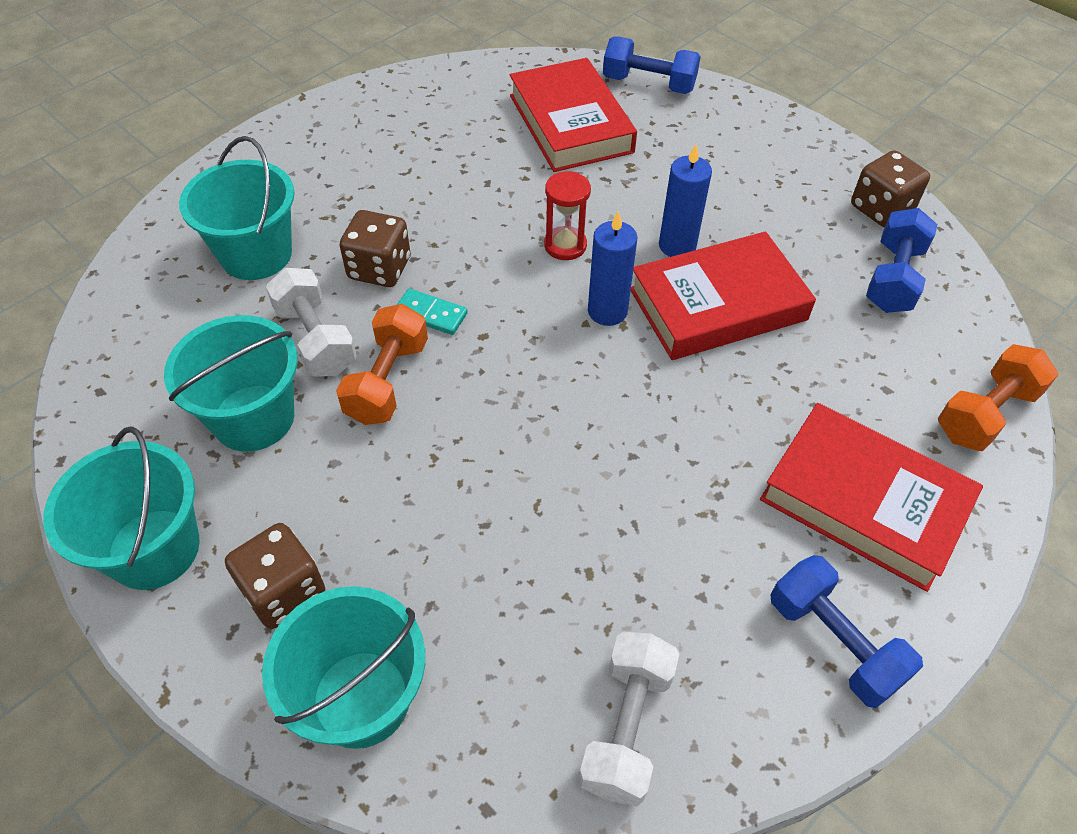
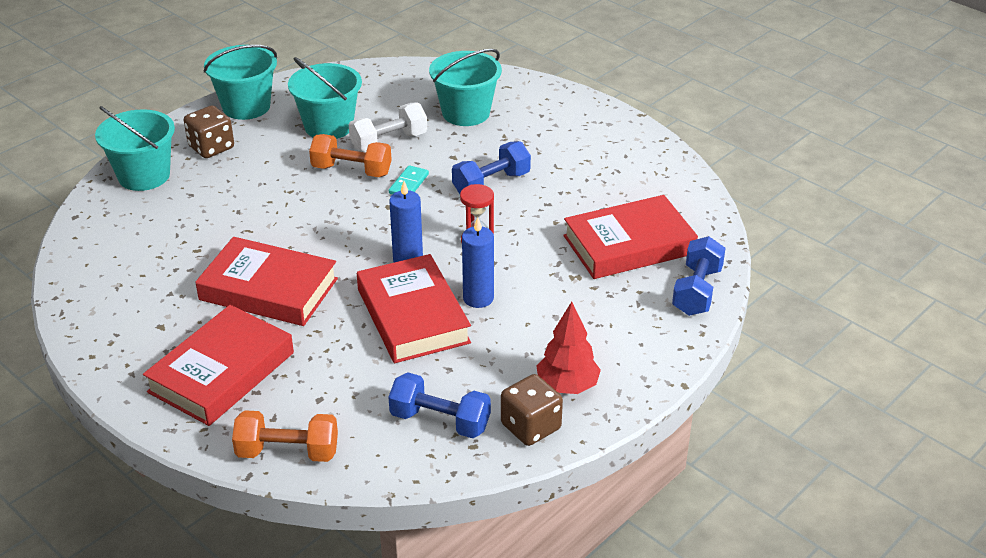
camera: 90 degrees right, 15 degrees down
(379, 268) = (452, 161): brown dice -> none
(626, 727) = (100, 261): white dumbbell -> none
(680, 463) = (268, 289): none -> red book
(814, 181) = (567, 386): none -> red tree
(833, 642) = (125, 345): blue dumbbell -> blue dumbbell (491, 184)
(985, 414) = (288, 452): orange dumbbell -> orange dumbbell turned 45 degrees counterclockwise

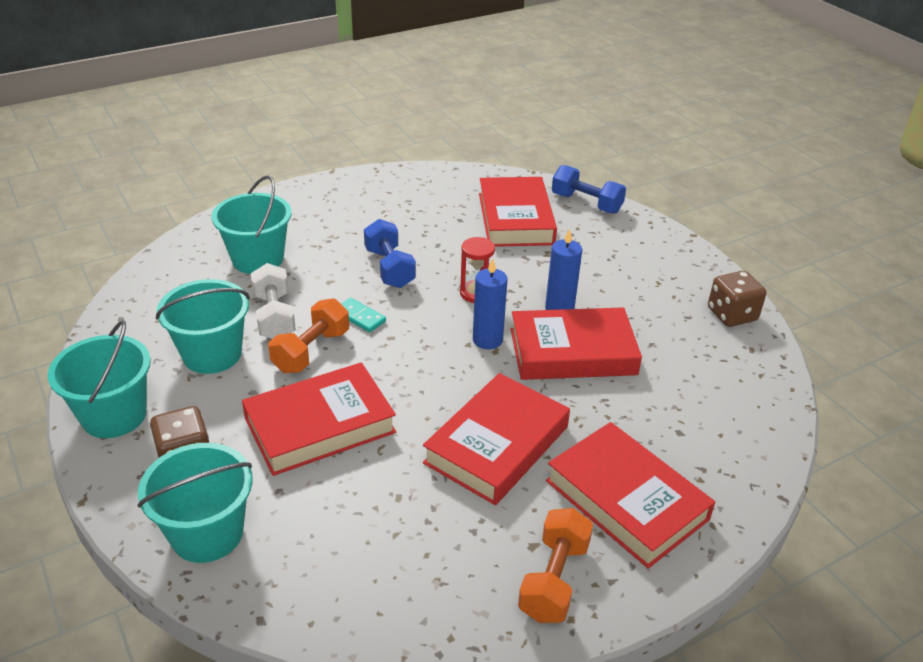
camera: 75 degrees left, 0 degrees up
(264, 196) = (320, 425): none -> red book
(288, 452) = (752, 465): orange dumbbell -> orange dumbbell (554, 580)
(440, 421) = (719, 361): blue dumbbell -> none
(567, 386) = (686, 287): red tree -> none

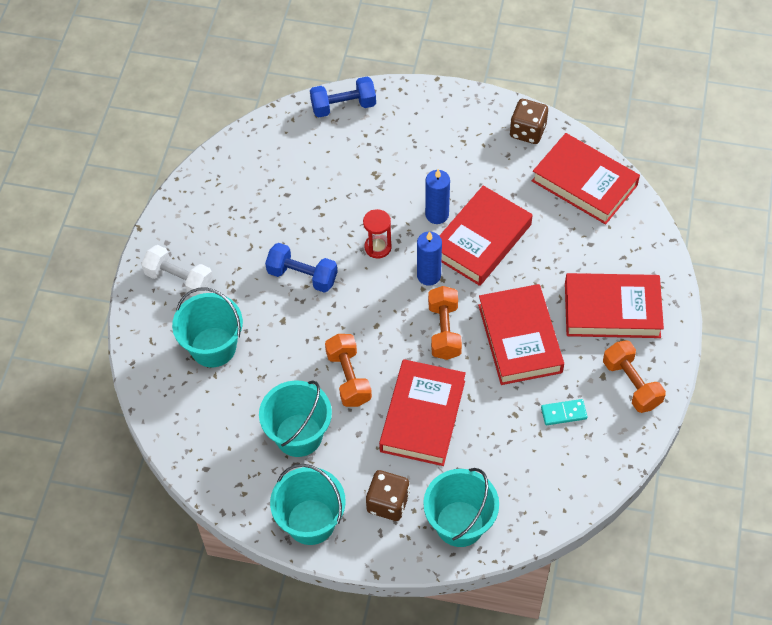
camera: 45 degrees left, 20 degrees up
(274, 317) = (292, 377): white dumbbell -> white dumbbell (179, 280)
(360, 317) = (339, 328): turquoise domino -> turquoise domino (563, 413)
(439, 384) = (444, 331): none -> orange dumbbell
(515, 218) = (319, 161): red book -> red book (584, 183)

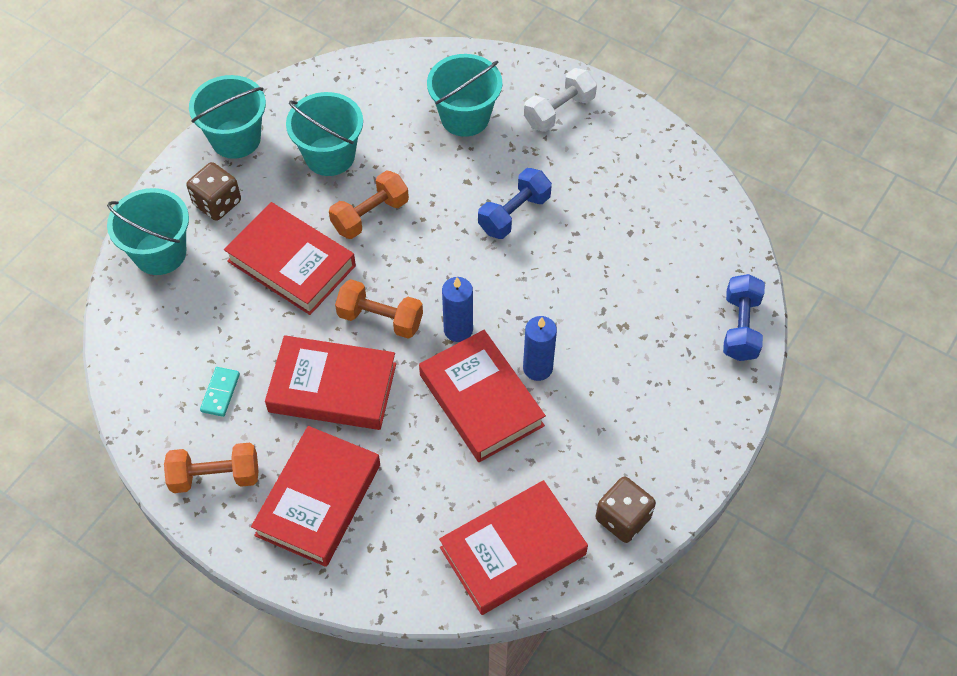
camera: 110 degrees right, 0 degrees up
(348, 378) = (370, 215): orange dumbbell -> orange dumbbell turned 45 degrees counterclockwise
(378, 247) = (519, 294): red hourglass -> none

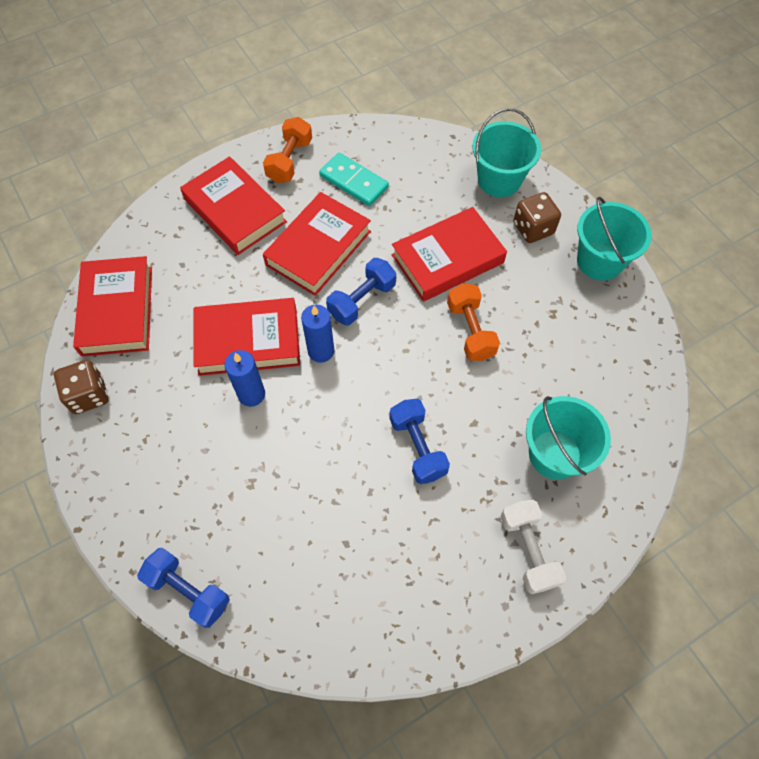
camera: 115 degrees right, 5 degrees up
(220, 393) = (354, 181): turquoise domino -> turquoise domino, size x1.65
(330, 156) = (551, 323): turquoise bucket -> none
(380, 319) = (362, 300): orange dumbbell -> blue dumbbell

